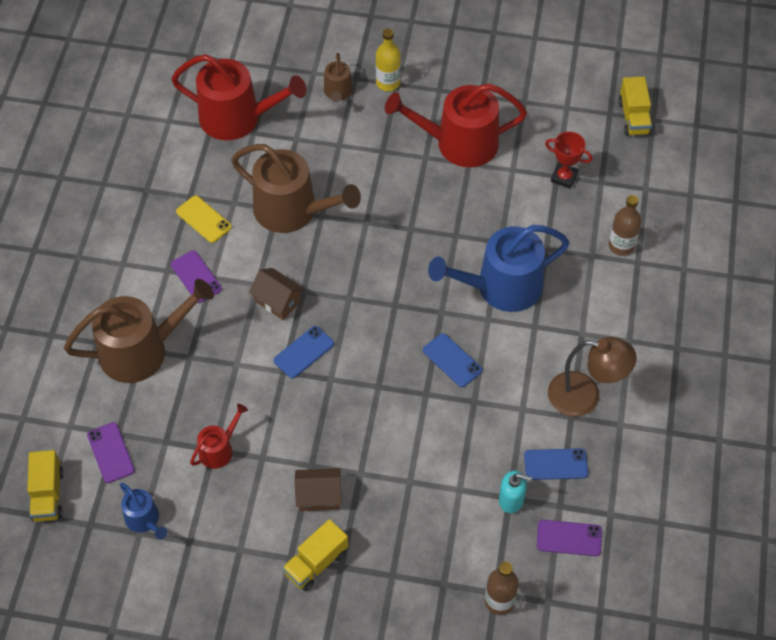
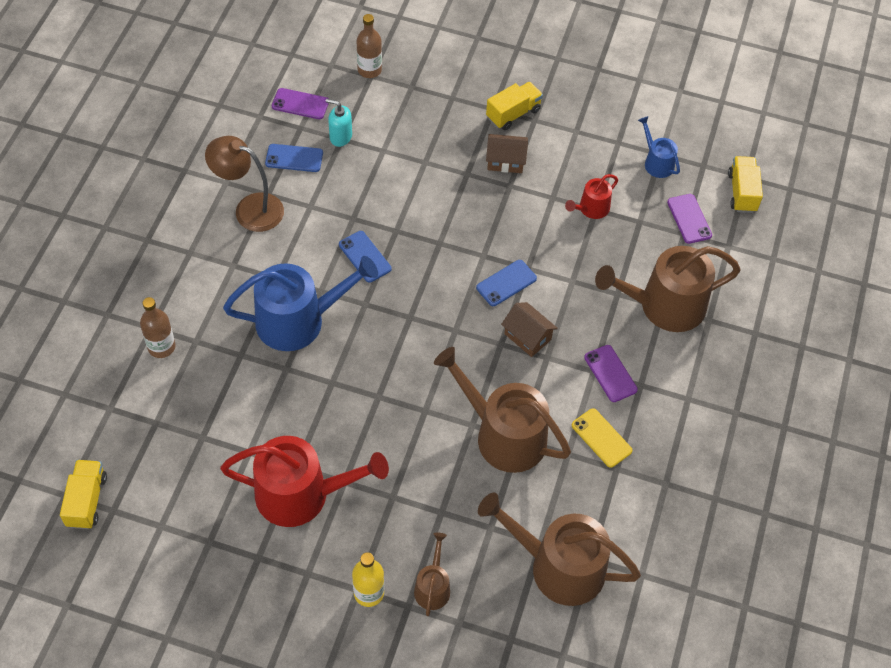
camera: 175 degrees left, 0 degrees up
(237, 118) = (558, 566): red watering can -> brown watering can
(564, 177) = (195, 434): red trophy -> none

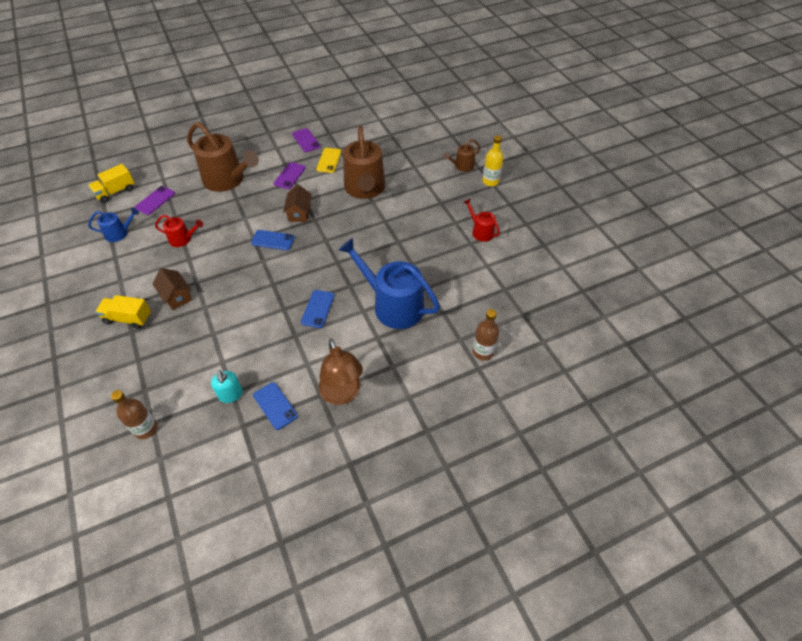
camera: 130 degrees left, 5 degrees down
(87, 500) = (593, 305): yellow truck -> none
(300, 104) = (219, 445): purple phone -> purple phone (306, 140)
(301, 494) = (480, 231): red watering can -> red watering can, size x0.49
(558, 566) = (405, 140): brown watering can -> none
(656, 162) = (119, 233): blue watering can -> blue watering can turned 120 degrees counterclockwise

